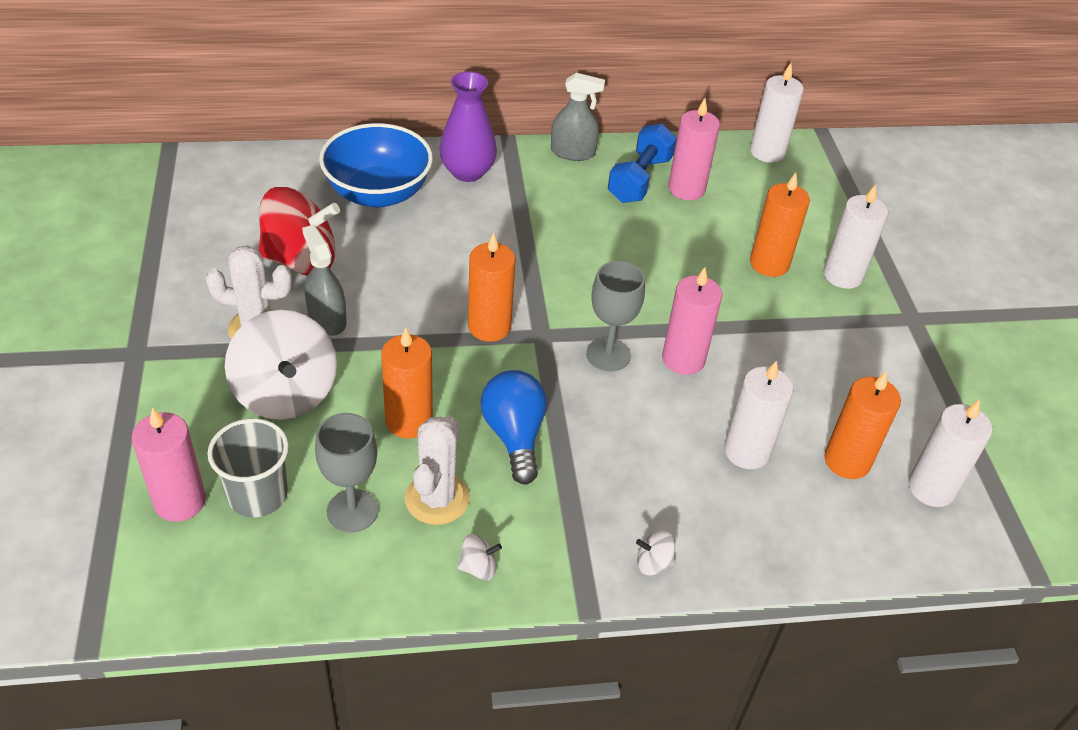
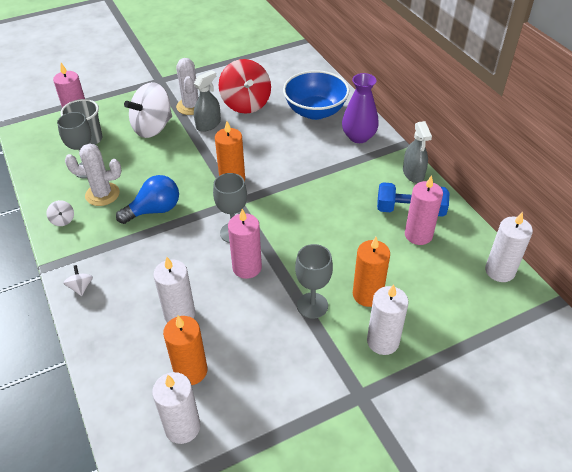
camera: 75 degrees right, 0 degrees up
(409, 421) = (150, 171): orange candle -> none
(771, 316) = (312, 305): none -> grey goblet

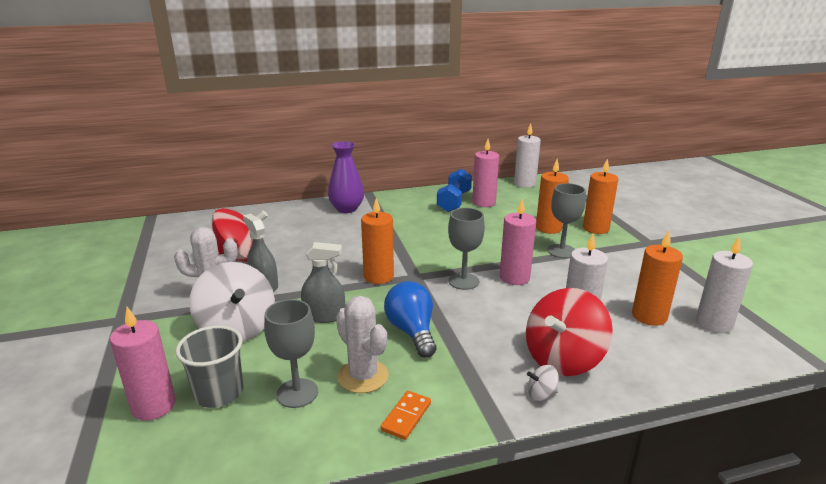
camera: 80 degrees left, 20 degrees down
(63, 220) = (406, 417): white spinning top -> orange domino
(102, 194) = (363, 376): white cactus -> white cactus turned 45 degrees counterclockwise
(122, 301) = (563, 359): none -> red spinning top
(315, 111) = (291, 223): blue bowl -> none
(383, 341) = (596, 228): white candle -> orange candle
(413, 173) = (409, 195): grey spray bottle -> grey spray bottle (324, 316)

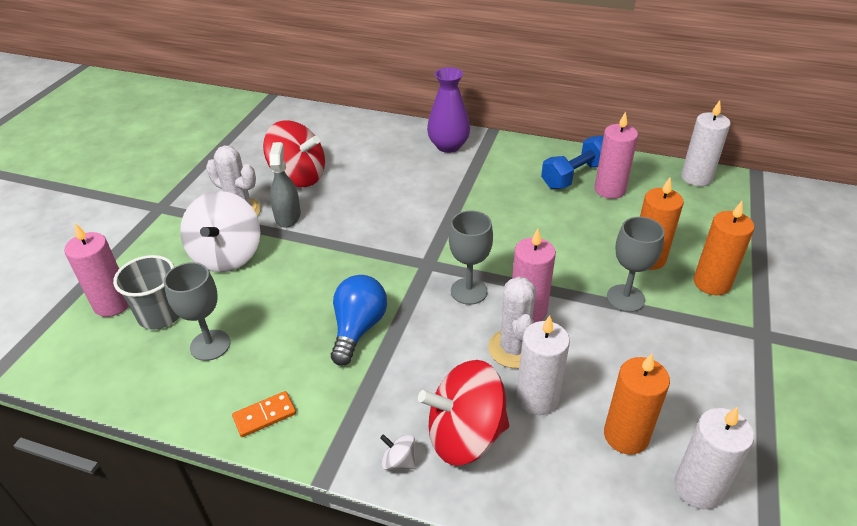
camera: 35 degrees right, 15 degrees up
(324, 316) = (303, 274): grey spray bottle -> none
(363, 376) = (272, 355): white cactus -> white cactus (513, 349)
(378, 276) = (393, 248): orange candle -> none

